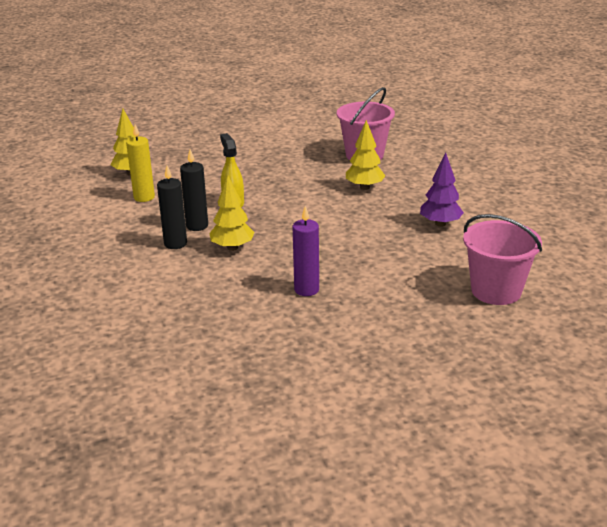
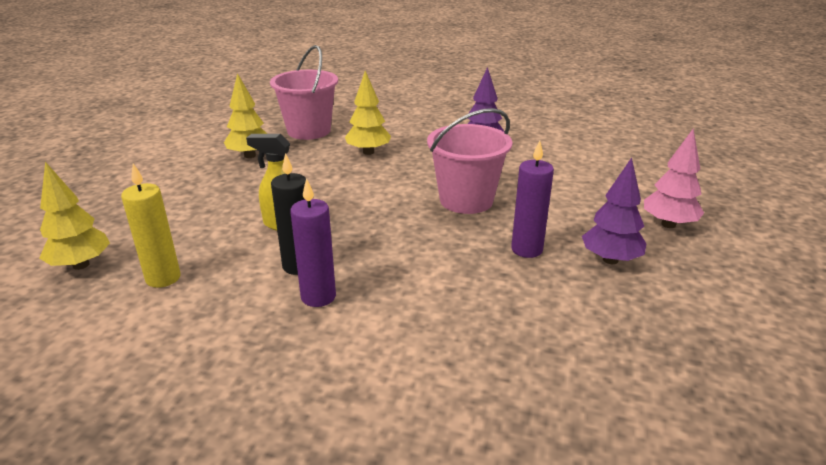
camera: 55 degrees left, 0 degrees up
(175, 244) = (318, 297): black candle -> purple candle
(232, 247) = (383, 261): yellow tree -> yellow tree (250, 155)
(333, 324) = (610, 260): none -> purple tree
(422, 337) = (668, 224): none -> pink tree
(496, 291) = (617, 168): pink bucket -> pink bucket (466, 200)

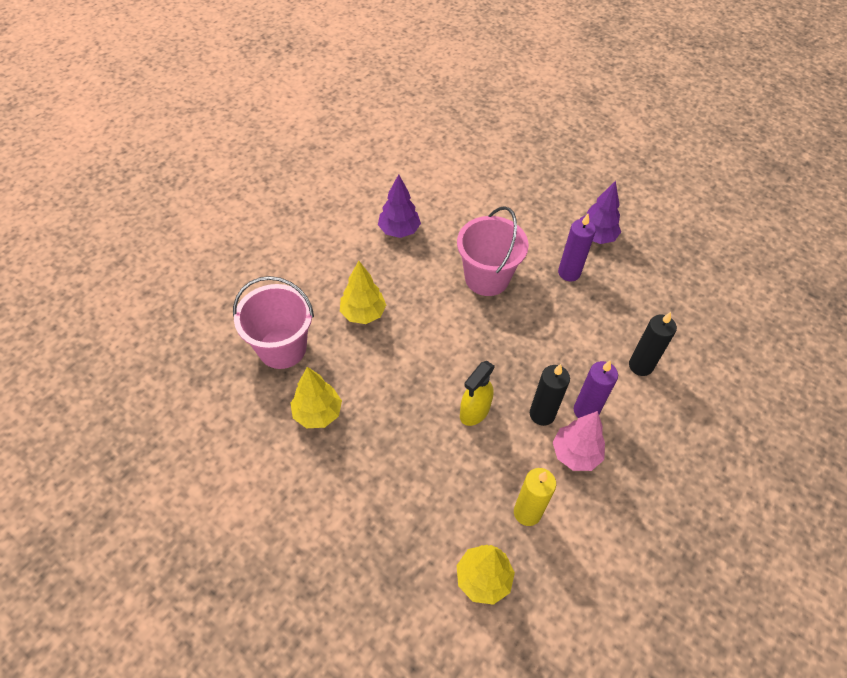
camera: 70 degrees left, 25 degrees up
(418, 332) = (640, 365): none -> black candle
(668, 224) = (566, 186): pink tree -> pink tree (575, 454)

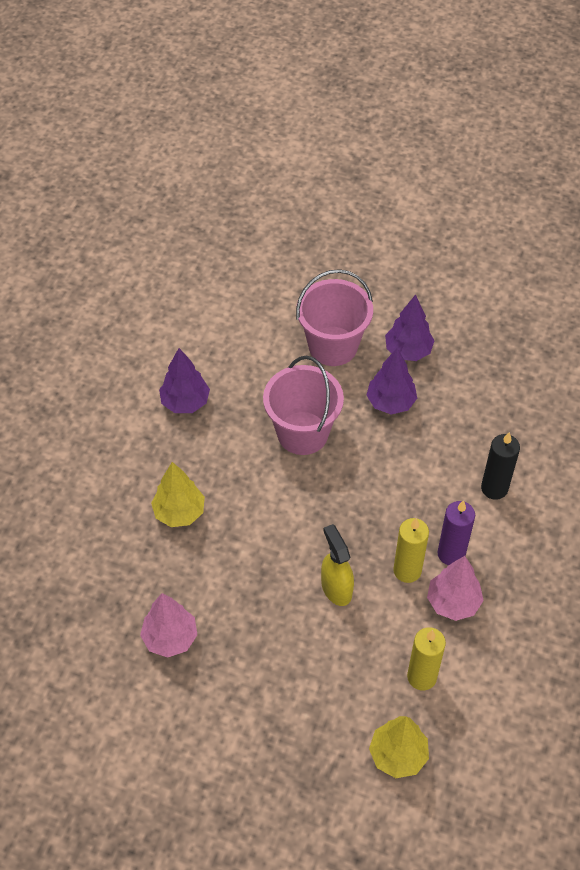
camera: 15 degrees left, 0 degrees up
(282, 348) = (104, 577): pink bucket -> pink bucket (333, 346)
(318, 413) = (170, 638): yellow tree -> pink tree
(474, 411) = (336, 588): yellow spray bottle -> yellow spray bottle turned 135 degrees clockwise
(542, 414) = (407, 570): black candle -> yellow candle
(569, 273) = (390, 402): purple candle -> purple tree

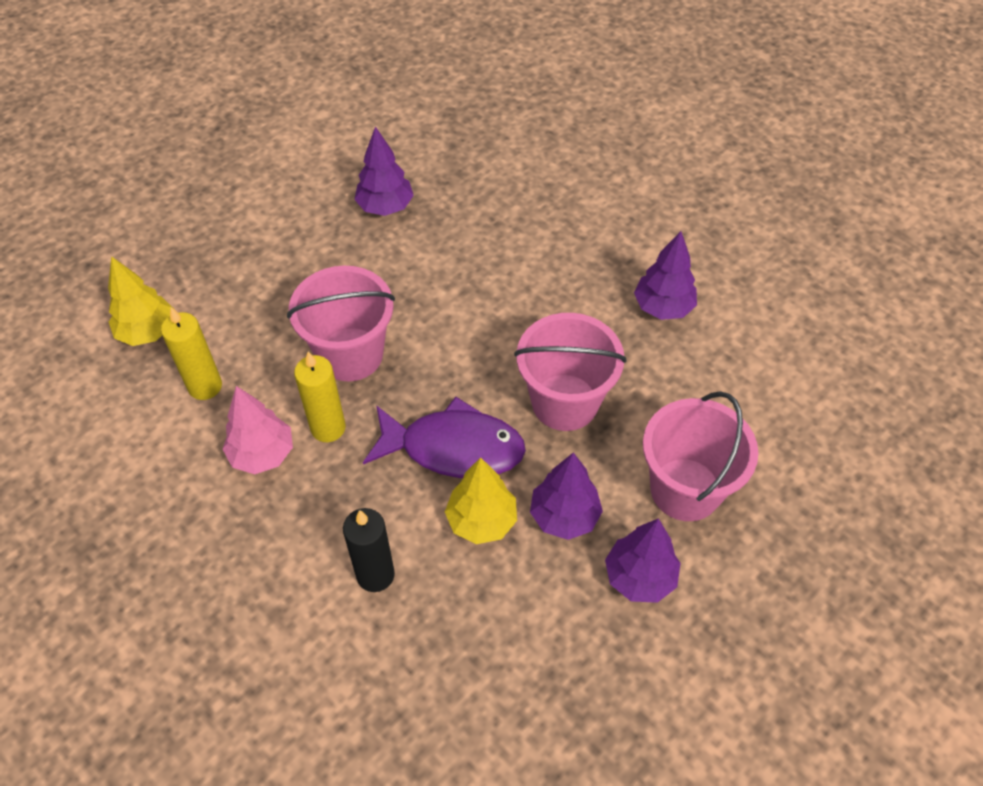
camera: 115 degrees right, 0 degrees up
(170, 638) = (385, 207): pink tree -> purple tree
(179, 512) = (520, 257): yellow tree -> yellow tree (481, 521)
(336, 588) = (350, 354): yellow spray bottle -> pink bucket
(377, 484) = (453, 448): none -> purple fish
(451, 554) = (320, 481): purple candle -> none

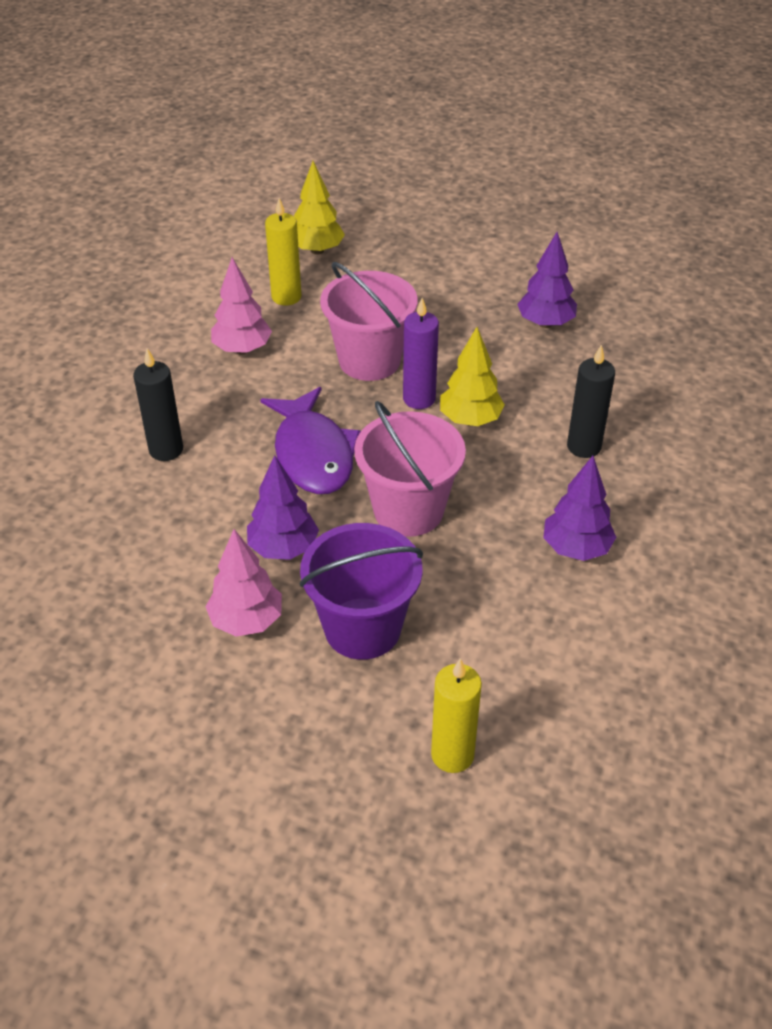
camera: 65 degrees right, 10 degrees down
(328, 428) = (288, 374): yellow candle -> yellow candle (452, 755)
(428, 338) = (419, 399): none -> purple candle
(481, 521) = (249, 495): yellow tree -> yellow tree (470, 420)
(553, 251) = (583, 447): none -> black candle
(639, 577) = (246, 621): purple tree -> pink tree
(685, 489) = (362, 628): pink bucket -> purple bucket

